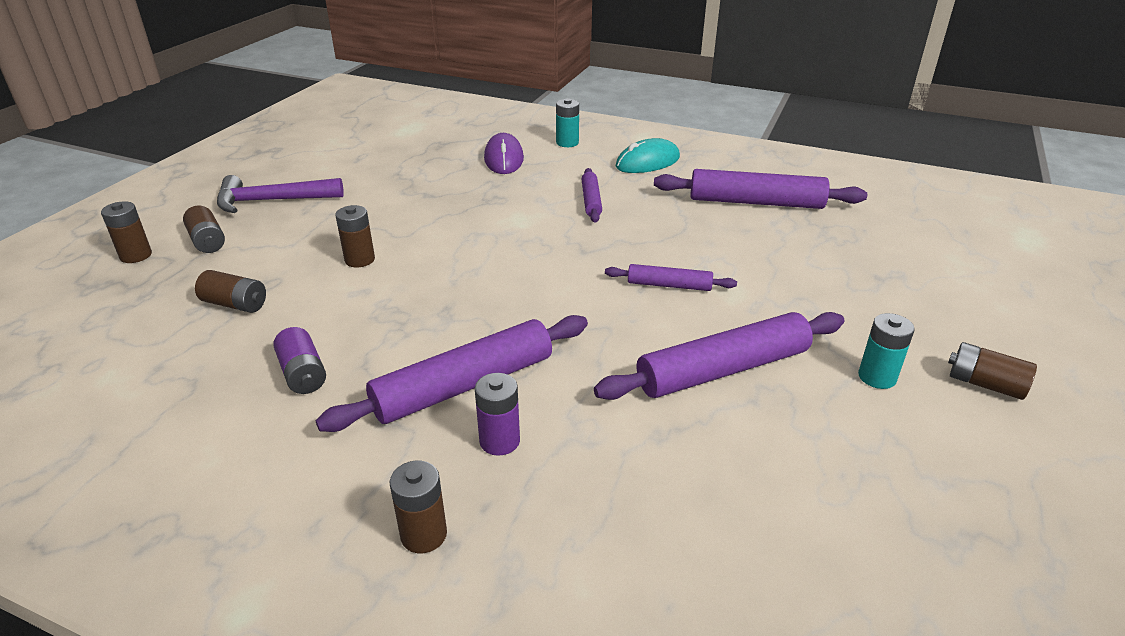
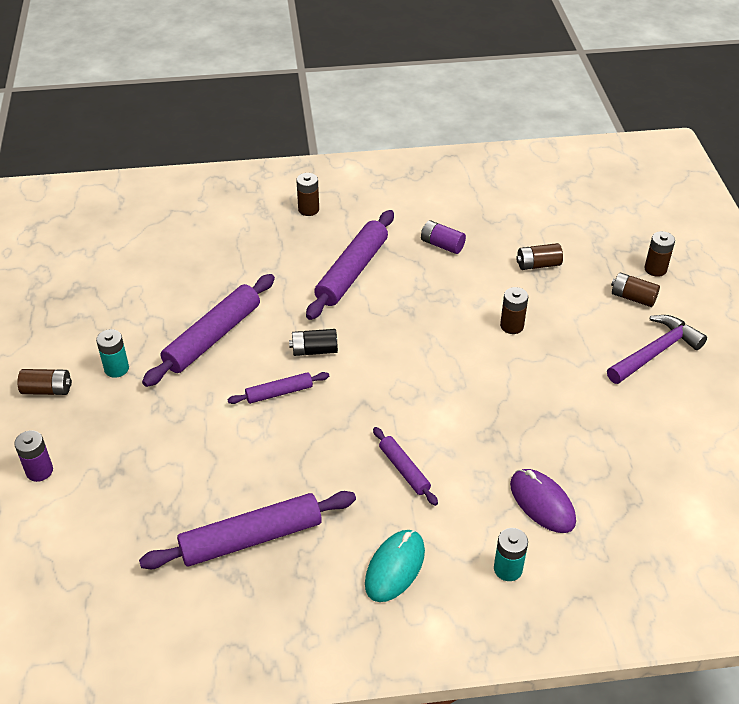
camera: 150 degrees right, 10 degrees up
(499, 441) = (309, 253): purple battery -> purple battery (39, 471)
(598, 310) = (314, 350): none -> black battery

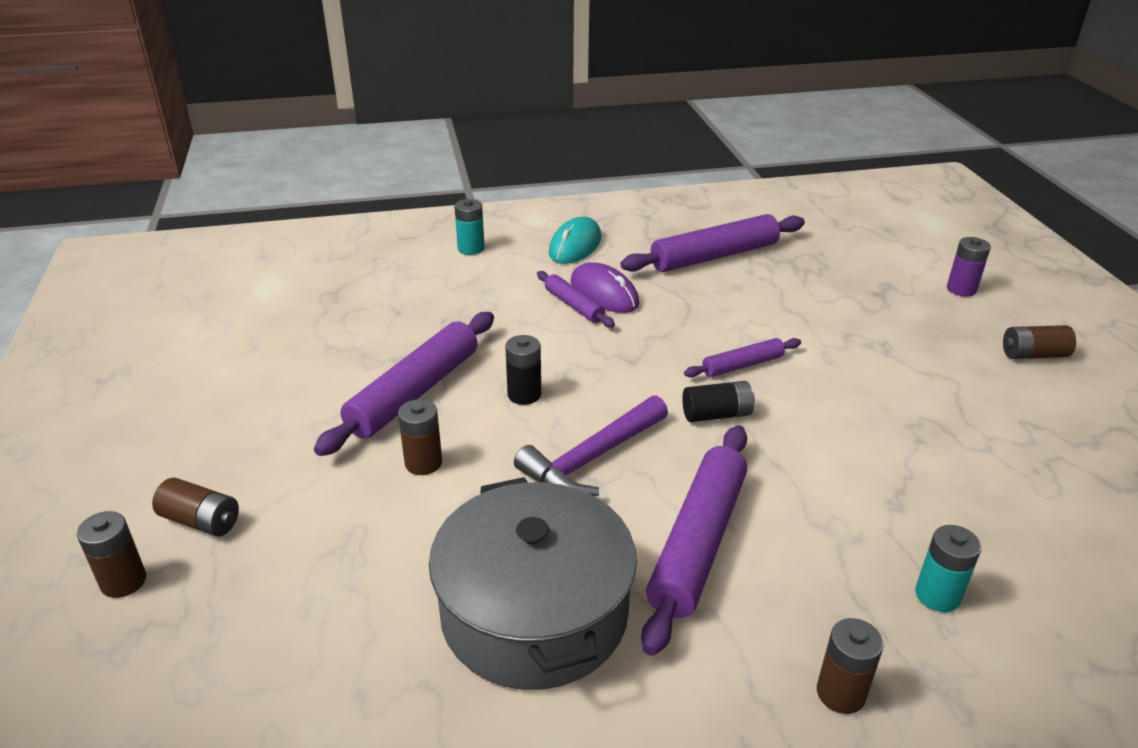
camera: 175 degrees right, 10 degrees down
(116, 369) = (970, 380): turquoise battery -> turquoise battery (937, 595)
(213, 337) = (870, 424): purple rolling pin -> purple rolling pin (414, 392)
(442, 245) = (534, 613): purple battery -> grey pot
(448, 375) = (524, 394): none -> black battery
(538, 265) = (349, 578): brown battery -> none
(542, 503) = (427, 288): purple mouse -> purple mouse (604, 293)
(655, 352) = (216, 437): purple hammer -> purple hammer (592, 458)

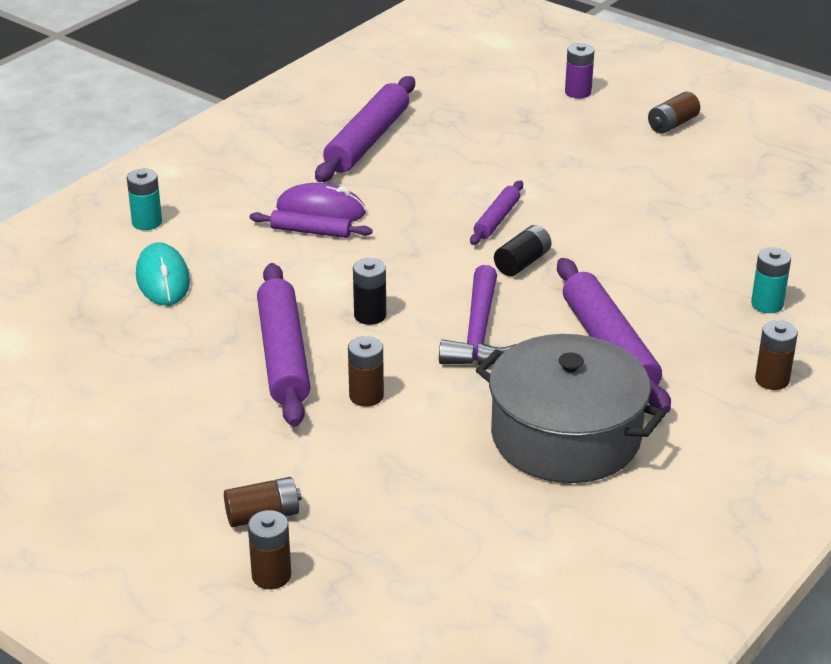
camera: 40 degrees left, 0 degrees up
(575, 245) = (238, 180): turquoise mouse -> turquoise mouse (163, 279)

